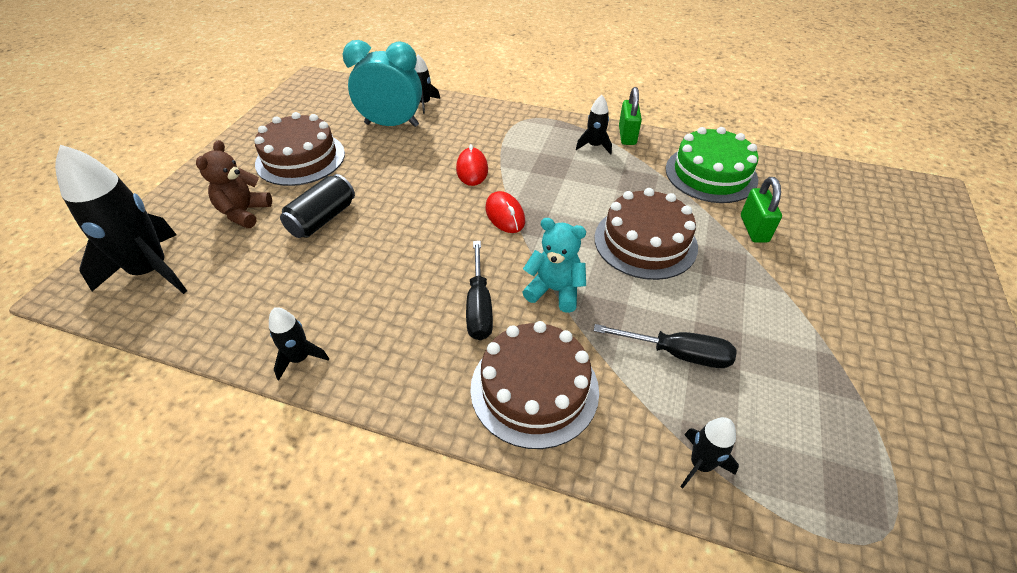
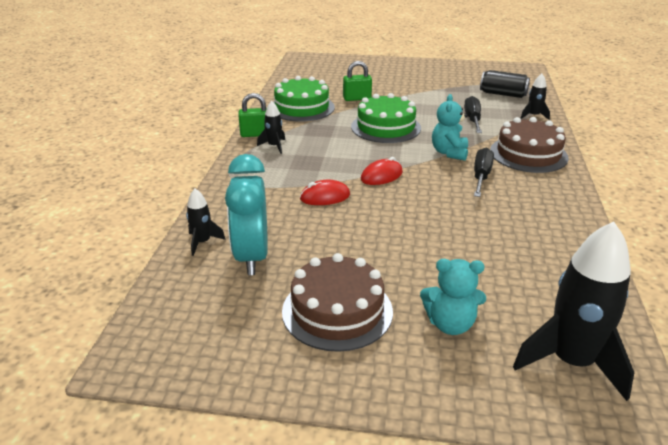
camera: 100 degrees left, 15 degrees down
(244, 212) = (450, 324): brown teddy bear -> turquoise teddy bear
(300, 358) = (581, 237): black rocket -> none
(322, 219) = (432, 266): black can -> black can (503, 94)
(479, 306) = (481, 176): black screwdriver -> black screwdriver turned 60 degrees counterclockwise
(645, 242) = (386, 127): brown cake -> green cake

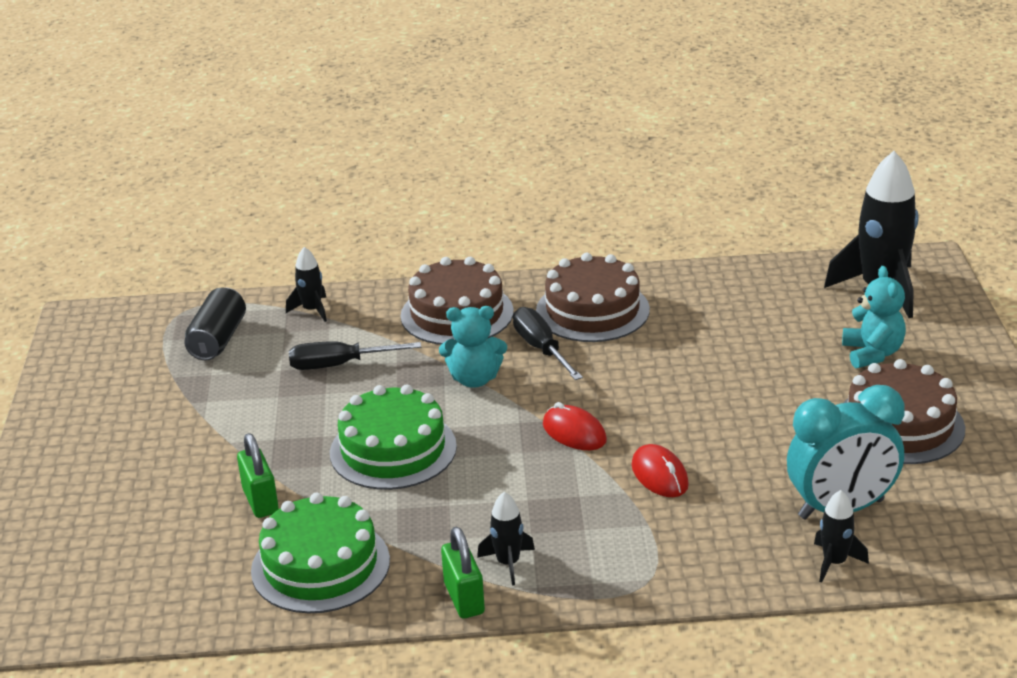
camera: 100 degrees left, 0 degrees up
(481, 176) = (541, 349): black screwdriver -> black screwdriver turned 60 degrees clockwise
(531, 200) = (592, 310): none -> brown cake

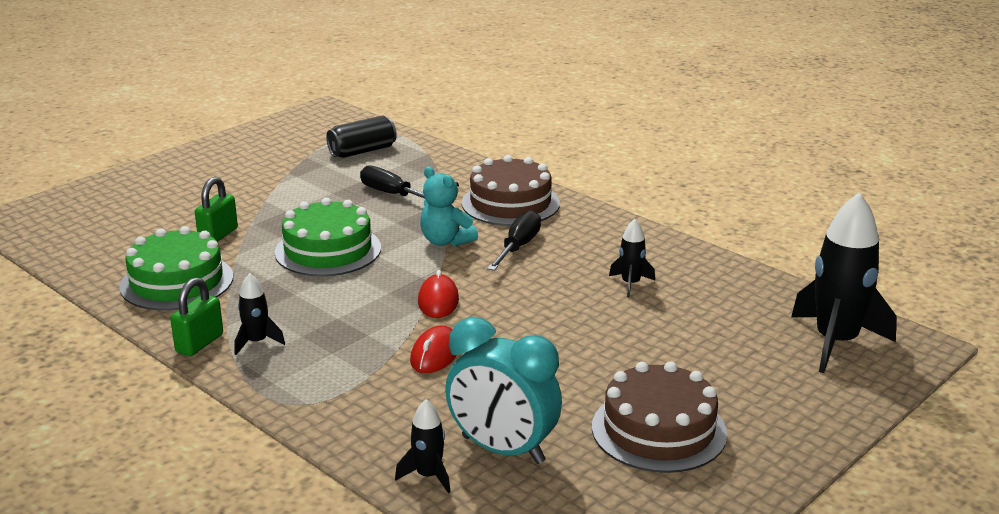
camera: 45 degrees right, 5 degrees down
(312, 310) = (437, 161): black rocket -> black rocket (630, 284)
(592, 310) = (595, 244): brown cake -> none
(872, 353) = (738, 376): turquoise teddy bear -> none

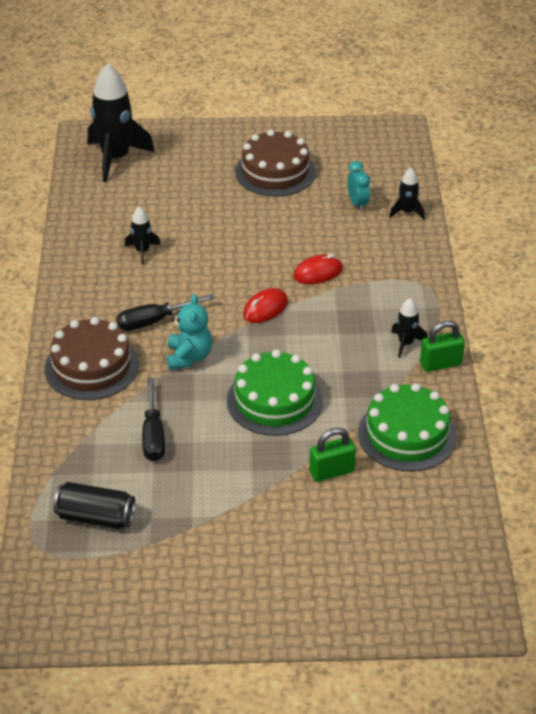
camera: 135 degrees left, 15 degrees up
(502, 450) = (357, 204): turquoise clock -> turquoise clock, size x0.52

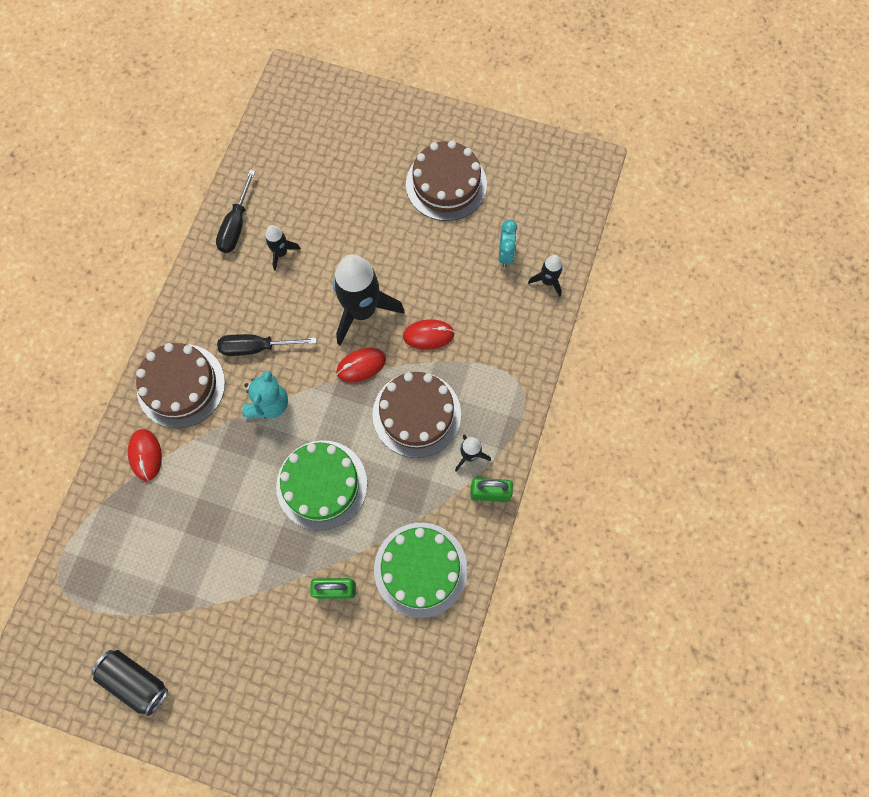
camera: 20 degrees right, 30 degrees up
(81, 426) = (145, 455): none -> red mouse
(95, 517) = (117, 567): black can -> black can (135, 681)
(116, 158) = (305, 118): black rocket -> black rocket (362, 310)
(153, 435) = (201, 488): black screwdriver -> black screwdriver (236, 225)
(338, 328) = (416, 414): none -> brown cake

